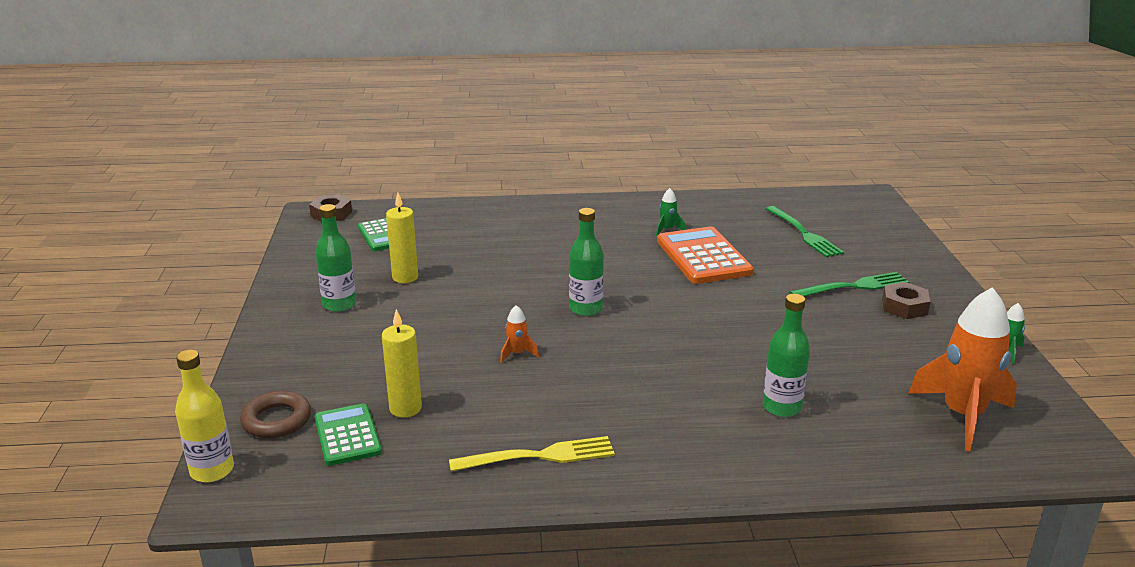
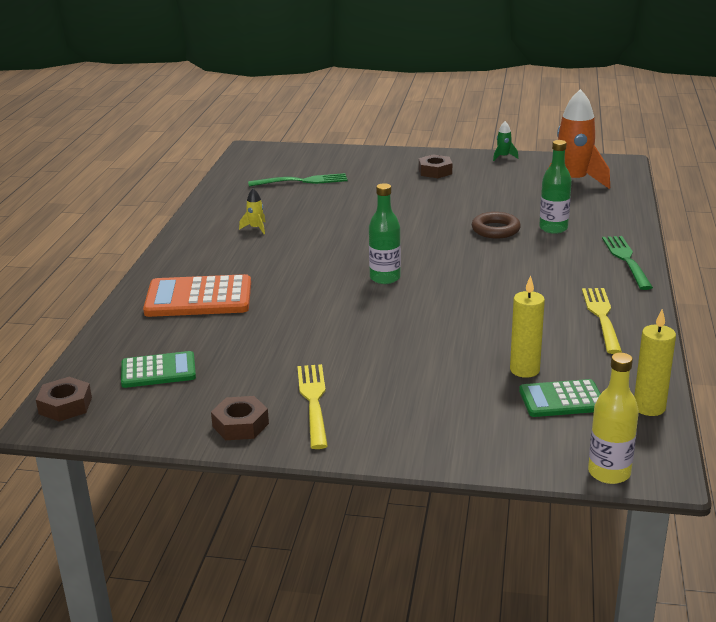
camera: 75 degrees left, 0 degrees up
(277, 420) = (530, 438): brown ring -> brown ring (495, 230)
(304, 280) = (240, 425): none -> brown nut
(339, 304) = (313, 402): green bottle -> yellow fork
(405, 277) = (273, 361): yellow candle -> yellow candle (649, 407)
(517, 353) = (449, 314): orange rocket -> none
(667, 229) = (256, 228): green rocket -> yellow rocket
(703, 257) = (318, 221): orange calculator -> orange calculator (198, 298)
(853, 287) = (398, 180): green fork -> green fork (626, 260)

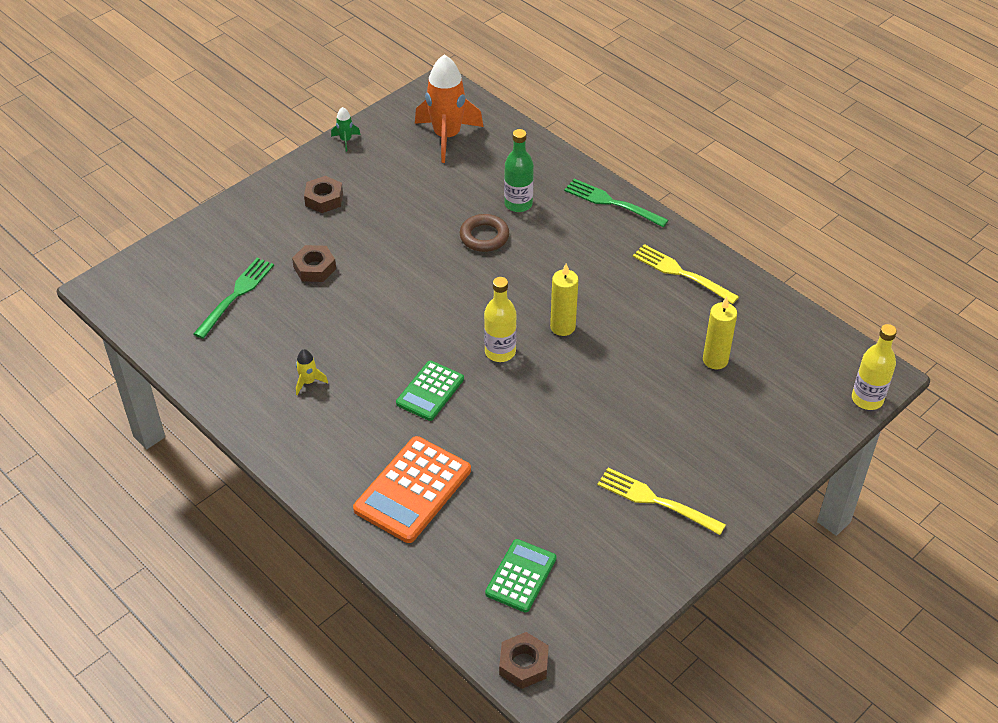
camera: 55 degrees left, 20 degrees up
(240, 425) = (651, 561): brown nut -> brown nut (314, 268)
(385, 278) = (500, 352): green bottle -> yellow bottle
(562, 399) = (768, 366): green calculator -> green calculator (430, 391)
(649, 407) = (813, 331): yellow candle -> yellow candle (562, 327)

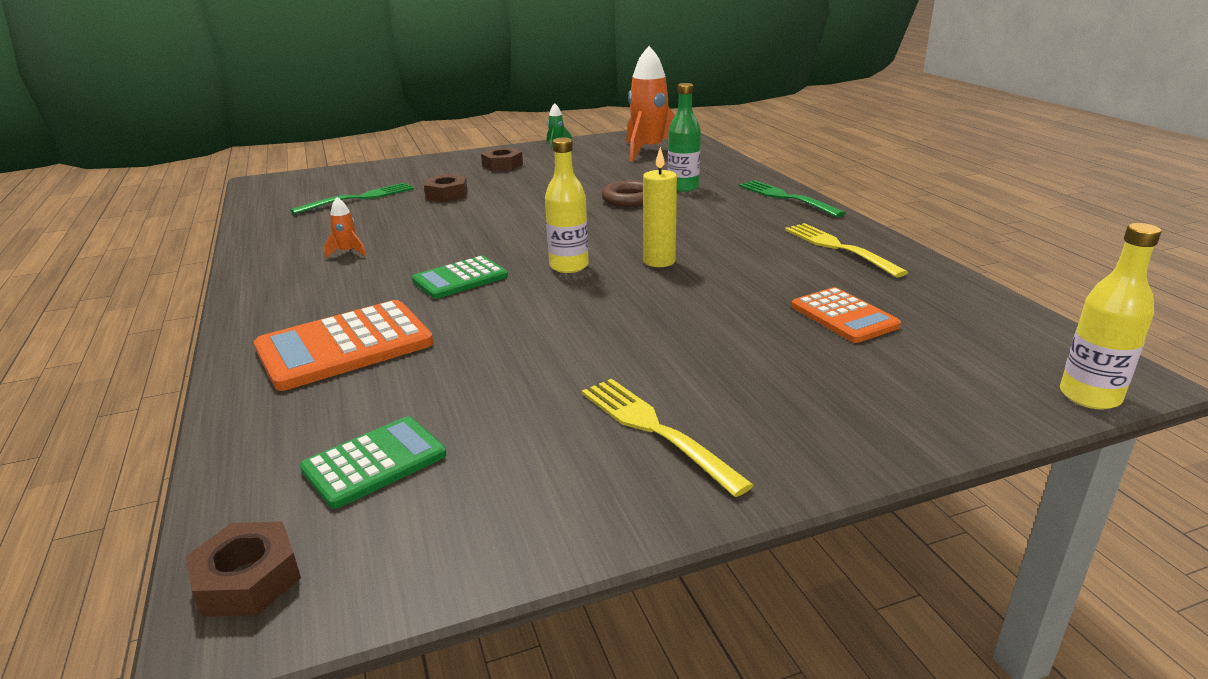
camera: 25 degrees right, 20 degrees down
(308, 382) = (348, 252): yellow rocket -> orange rocket
(715, 360) = (844, 316): yellow candle -> orange calculator

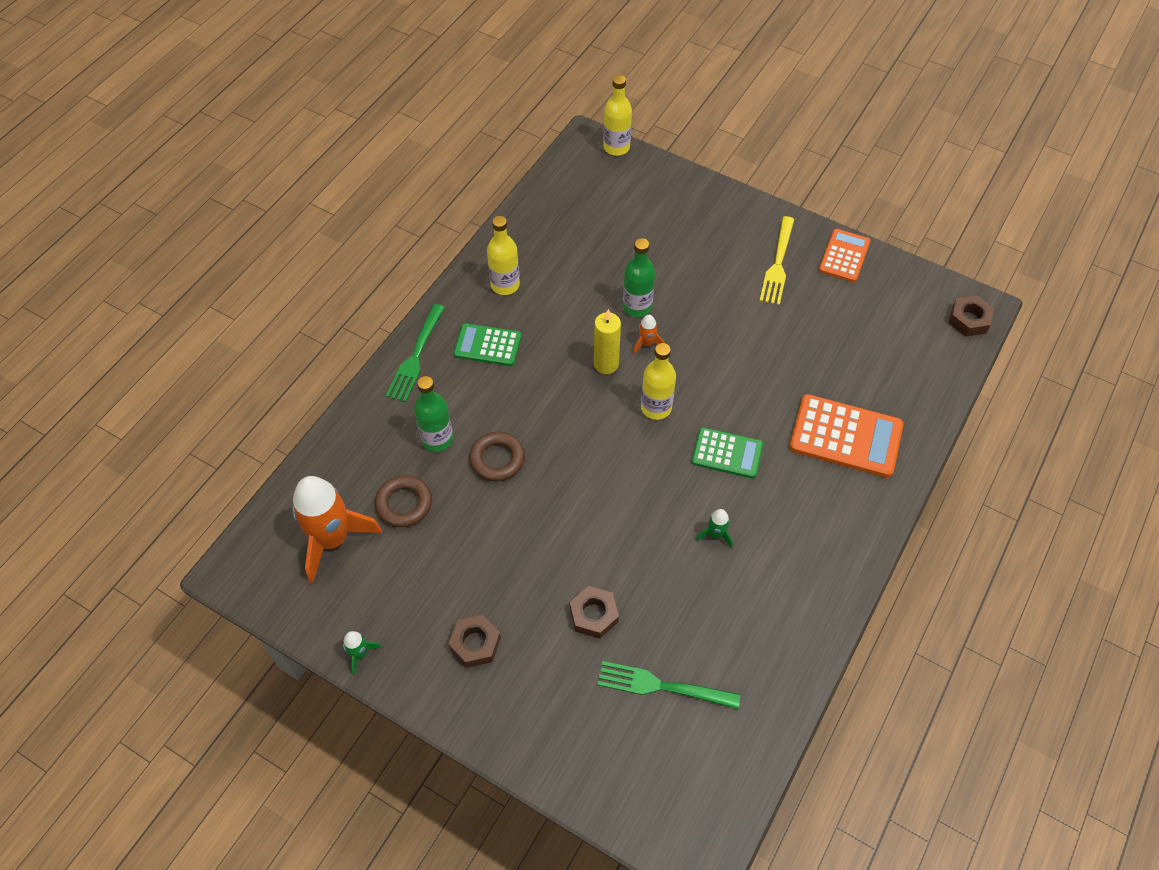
camera: 130 degrees left, 30 degrees up
(348, 252) = (757, 565): orange rocket -> orange rocket (646, 343)
(375, 462) = (893, 338): green calculator -> green calculator (488, 345)
(406, 247) = (715, 534): none -> green rocket
(642, 169) = (404, 504): none -> brown ring
(716, 300) = (637, 307): none -> green bottle
(839, 248) = (505, 285): yellow fork -> yellow bottle
(844, 316) = (608, 246): orange calculator -> orange calculator (844, 256)

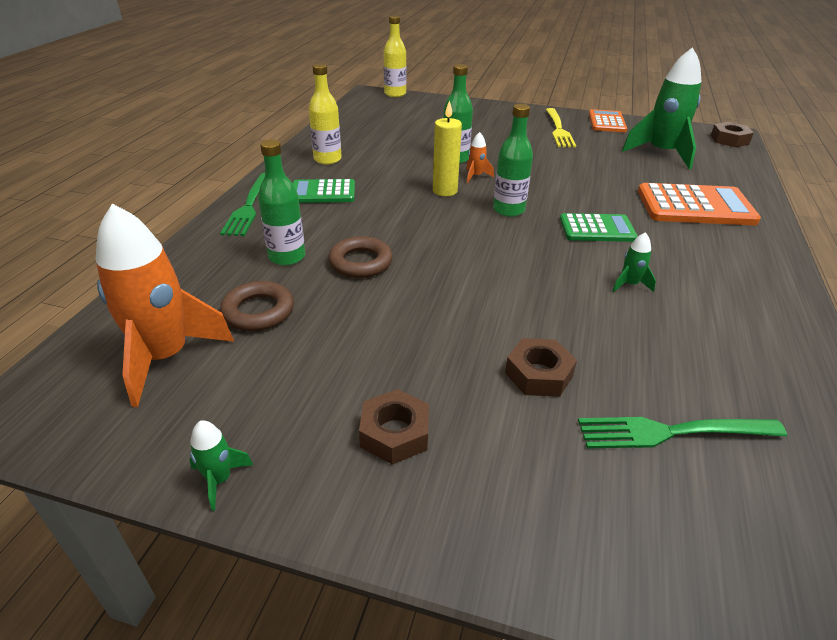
camera: 15 degrees left, 20 degrees down
(656, 407) = (508, 210): yellow bottle -> green bottle
(869, 334) = (661, 153): none -> green rocket

